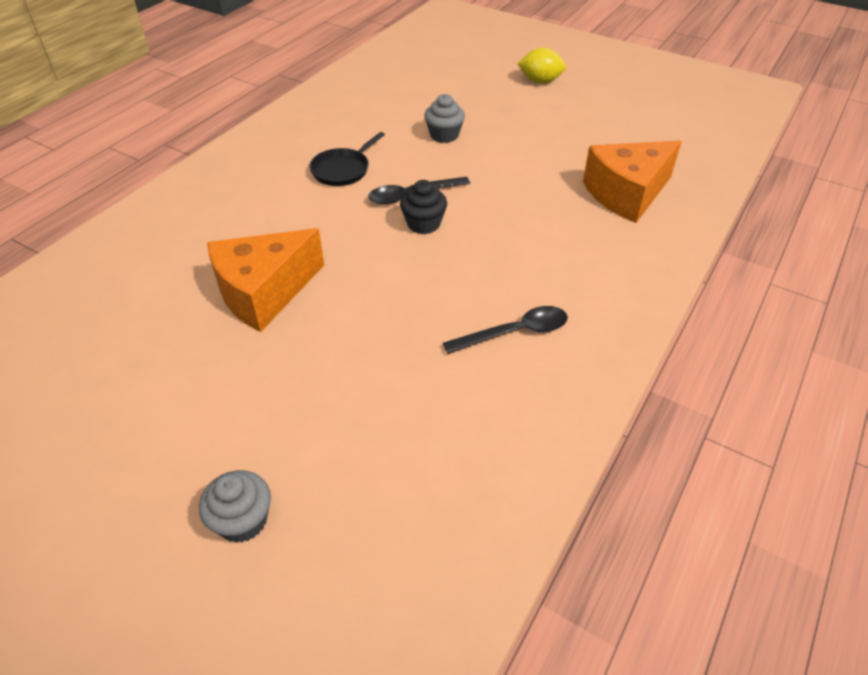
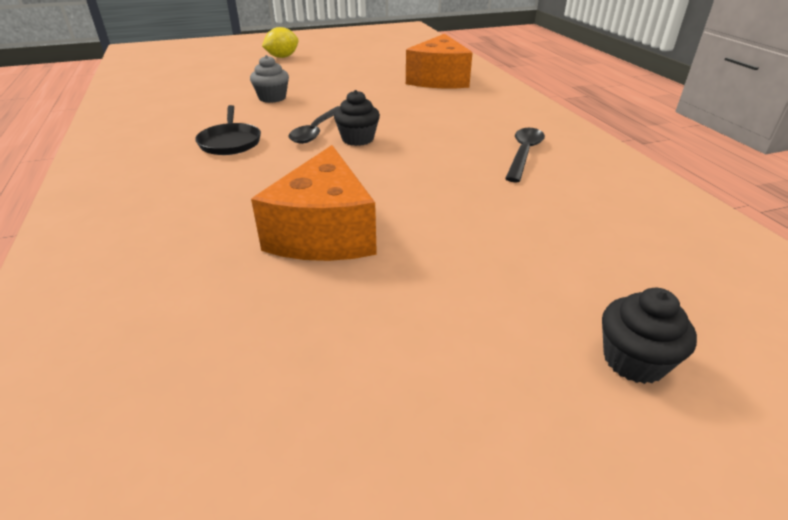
camera: 50 degrees left, 10 degrees down
(243, 520) = (634, 360): grey cupcake -> black cupcake

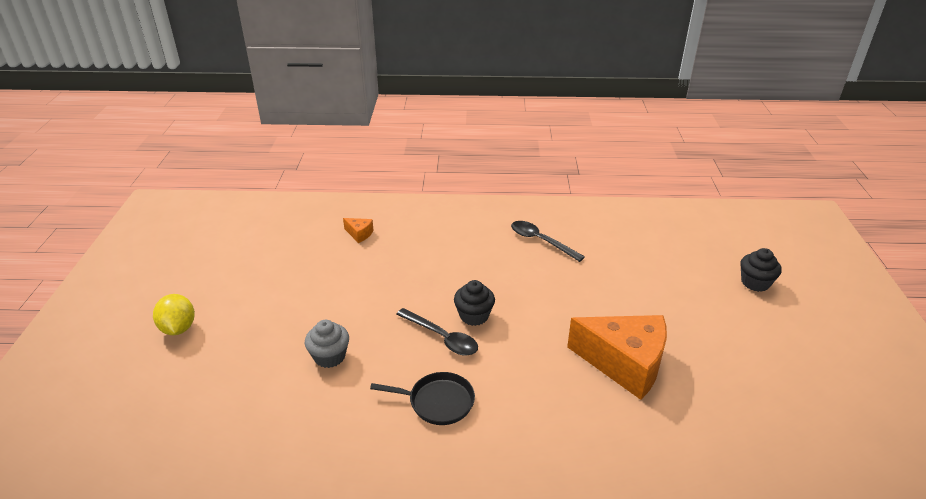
camera: 70 degrees left, 0 degrees up
(438, 79) = (359, 234): orange cheese -> orange cheese, size x0.41

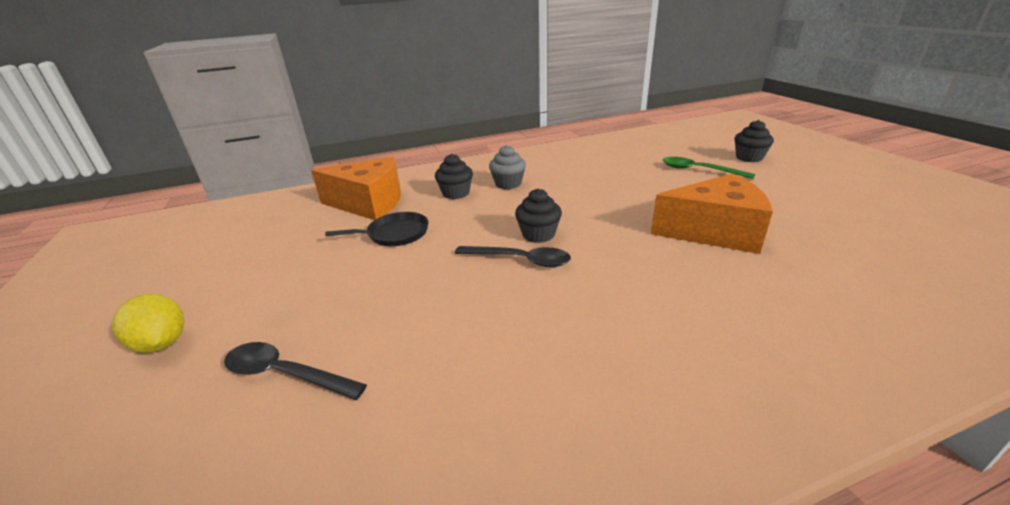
camera: 20 degrees left, 5 degrees down
(329, 356) = (399, 313): grey cupcake -> grey cupcake (508, 184)
(359, 234) = (369, 204): orange cheese -> orange cheese, size x2.46
(436, 243) = (456, 193): none -> black cupcake
(438, 402) = (564, 318): black pan -> black pan (395, 234)
(541, 241) = (553, 171): black spoon -> black spoon (285, 374)
(684, 284) = (699, 170): none -> green spoon

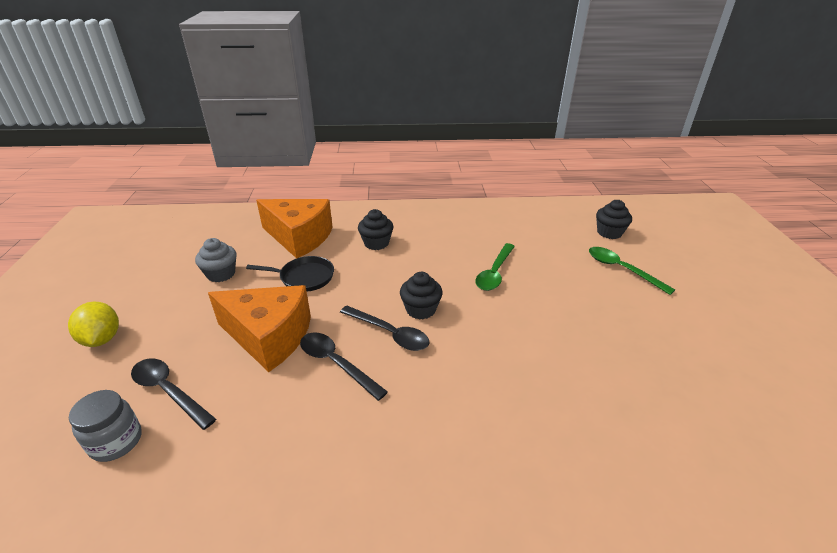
camera: 15 degrees right, 5 degrees up
(236, 448) = (116, 441): none -> grey jar
(479, 298) = (336, 363): none -> black spoon
(508, 184) = (428, 243): grey cupcake -> grey cupcake (221, 274)
(589, 193) = (494, 273): none -> green spoon
(714, 232) = (582, 350): orange cheese -> orange cheese (269, 337)
(749, 158) = (687, 265): black cupcake -> black cupcake (609, 232)

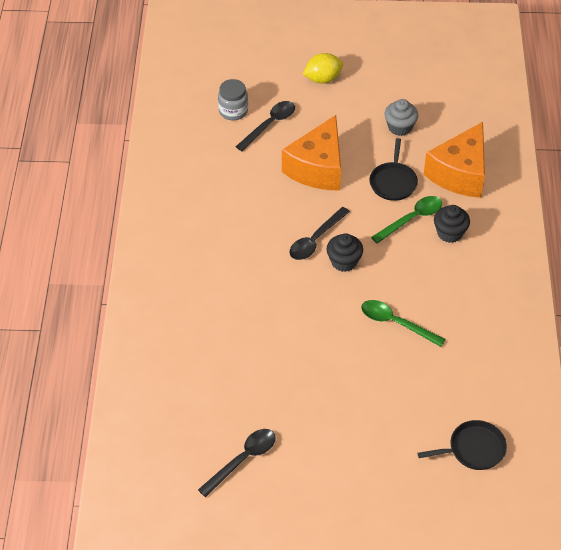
camera: 95 degrees right, 15 degrees up
(336, 363) = (286, 208): black spoon -> black spoon (243, 460)
(609, 232) = (473, 449): black cupcake -> black pan
(621, 269) = (398, 435): green spoon -> green spoon (412, 219)

